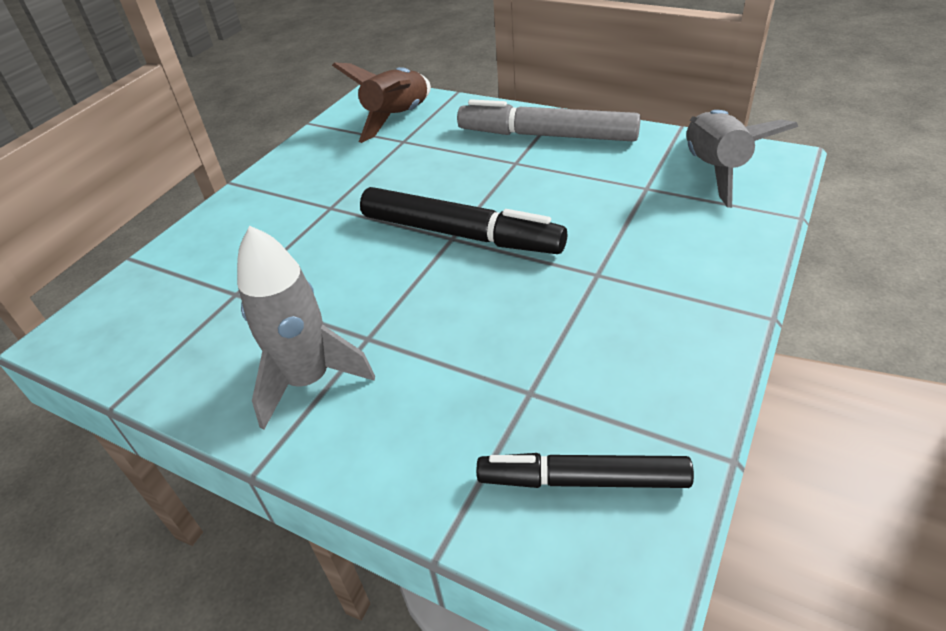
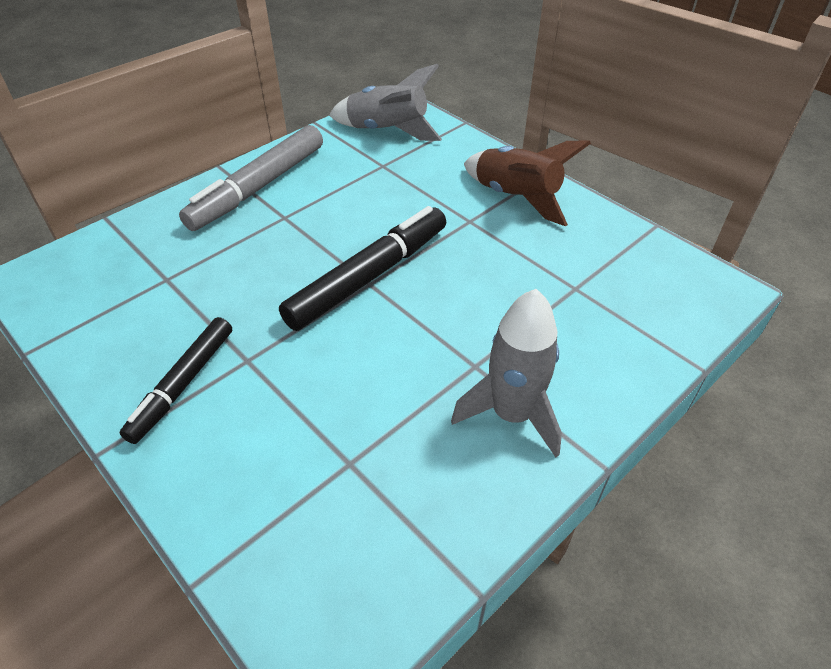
camera: 75 degrees left, 5 degrees up
(398, 118) = (112, 272): brown rocket -> brown rocket (516, 197)
(582, 480) = (657, 286): black marker -> black marker (183, 384)

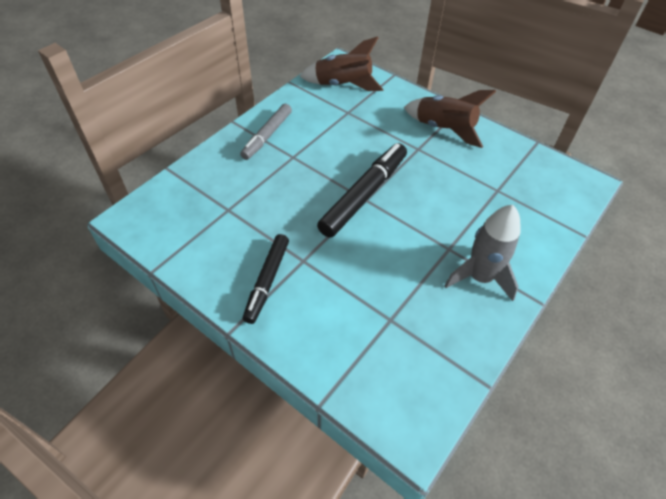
camera: 10 degrees left, 5 degrees up
(258, 187) = (267, 136): grey marker -> grey marker, size x0.66
(387, 130) = (343, 85): grey rocket -> brown rocket

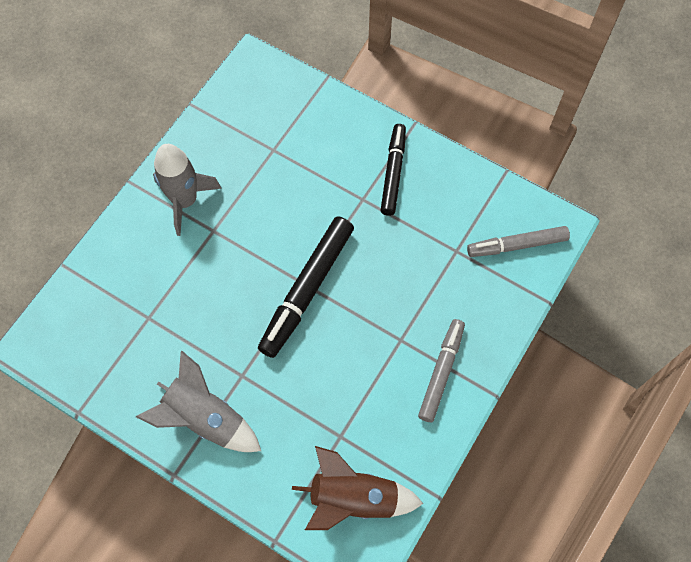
camera: 175 degrees right, 15 degrees up
(172, 208) = (517, 245): none -> grey marker
(444, 129) = (205, 418): brown rocket -> grey rocket

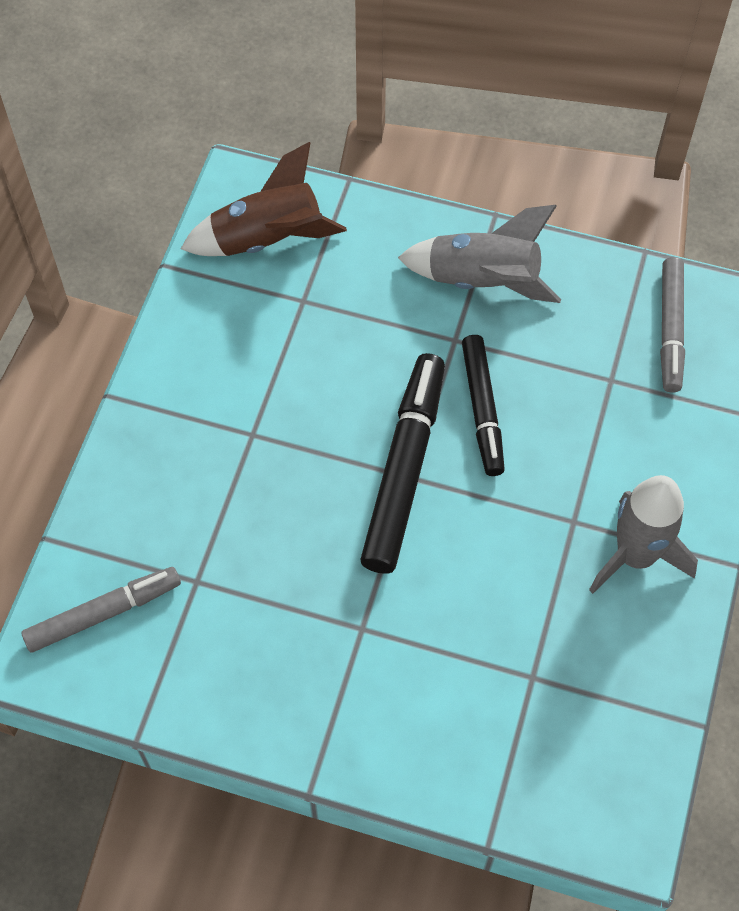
camera: 165 degrees right, 5 degrees down
(393, 173) = (324, 686): black marker -> black marker (482, 410)
(441, 372) = (187, 406): grey marker -> grey marker (670, 330)

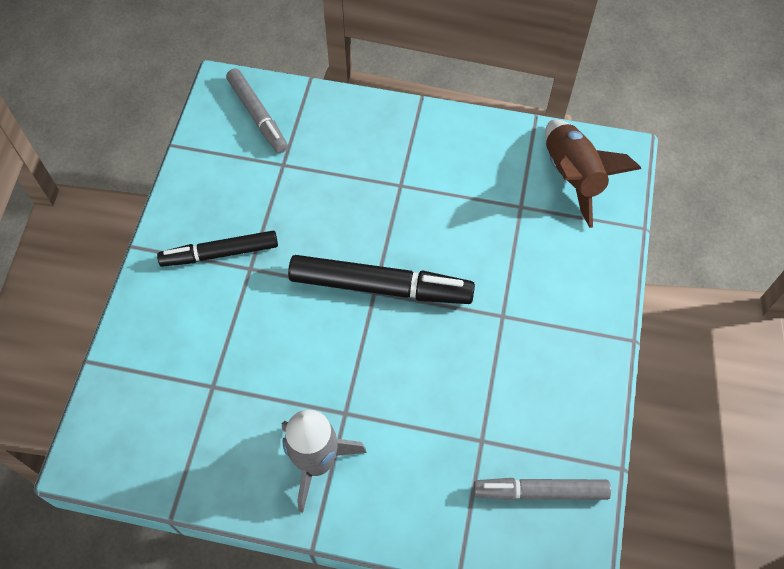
camera: 85 degrees right, 0 degrees up
(482, 410) = (439, 339): black marker -> black marker (220, 253)
(483, 280) = (563, 333): grey rocket -> none

